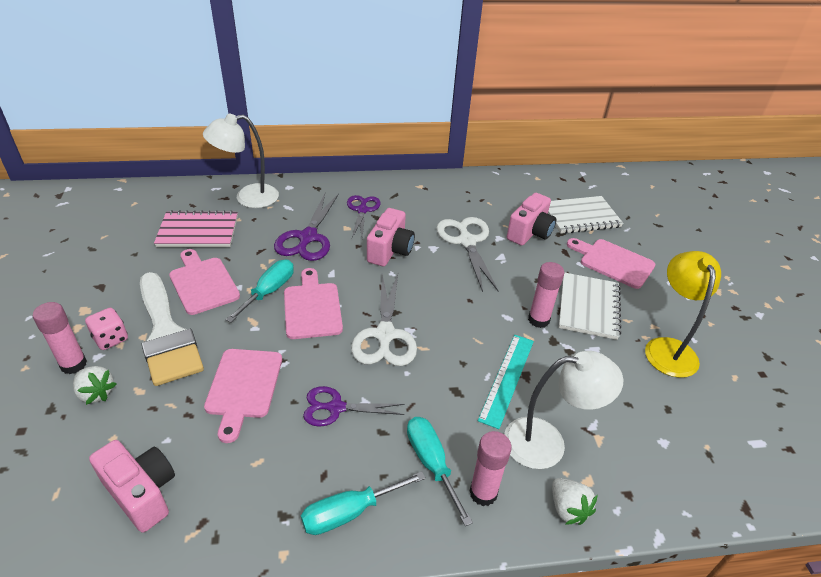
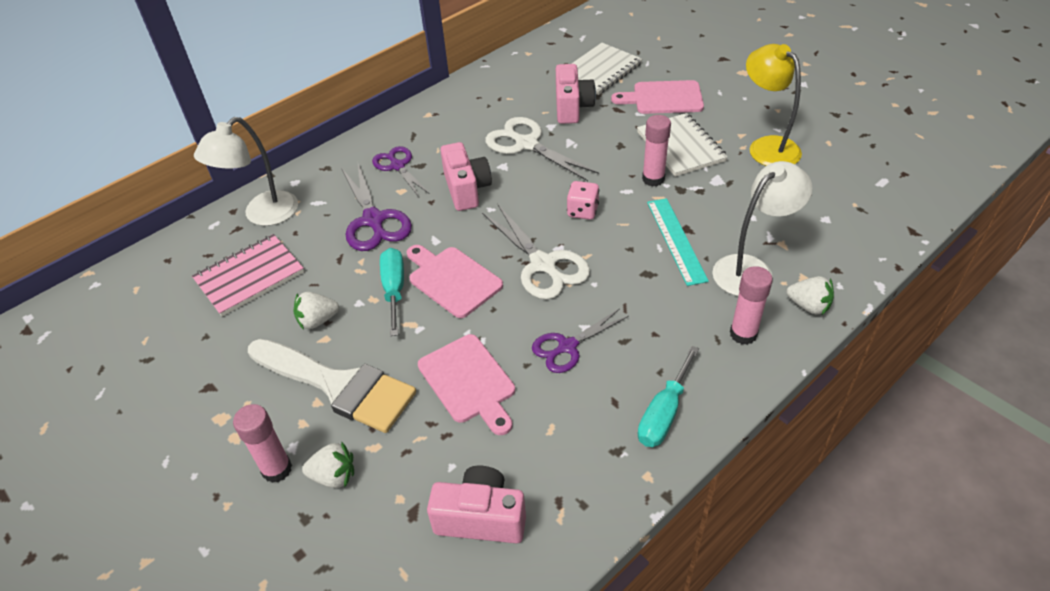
camera: 30 degrees left, 5 degrees up
(111, 339) = (286, 424): pink dice -> pink dice (582, 211)
(203, 283) = (317, 320): pink cutting board -> white strawberry
(431, 463) = (685, 338): turquoise screwdriver -> none

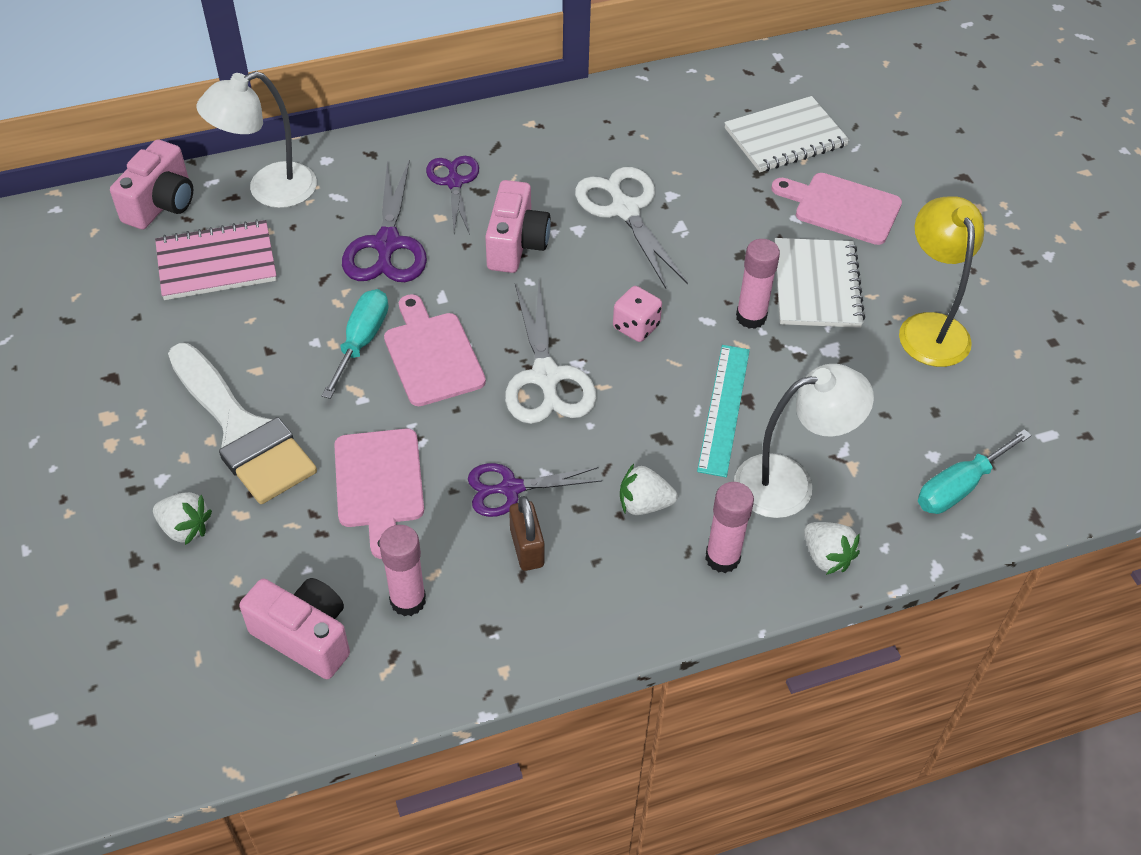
camera: 20 degrees right, 5 degrees up
(277, 469) = (134, 496): pink glue stick -> pink glue stick (408, 600)
(317, 320) = (260, 345): white strawberry -> white strawberry (644, 504)
(572, 107) = (714, 178): pink camera -> pink camera (161, 204)
(606, 382) = (527, 548): none -> brown padlock
(664, 413) = (567, 610): turquoise screwdriver -> turquoise screwdriver (959, 487)

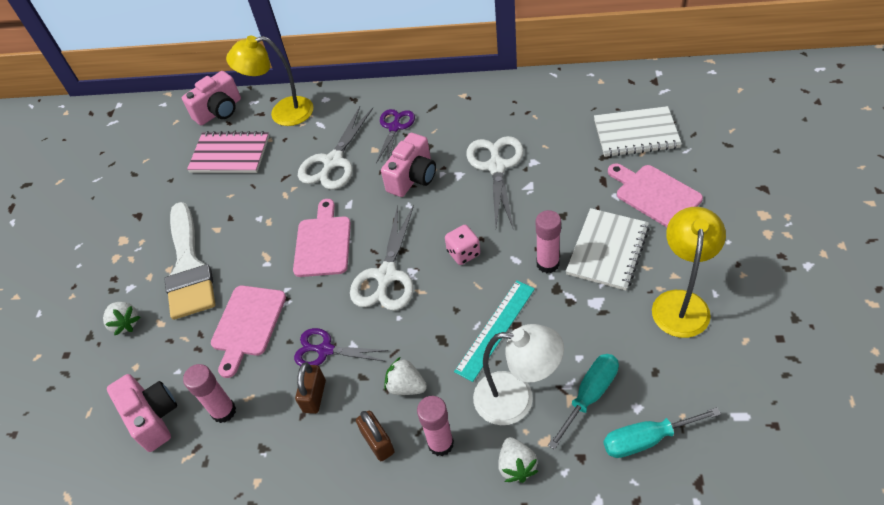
camera: 30 degrees right, 0 degrees up
(269, 190) = (282, 113): white lamp -> yellow lamp
(362, 341) = (286, 224): turquoise screwdriver -> turquoise screwdriver (590, 395)
(387, 244) = (333, 161): purple scissors -> white scissors
(642, 579) = (378, 442): none -> brown padlock

